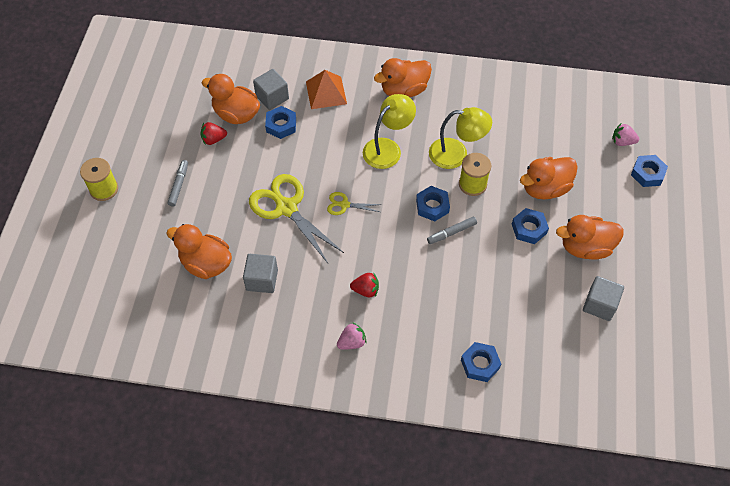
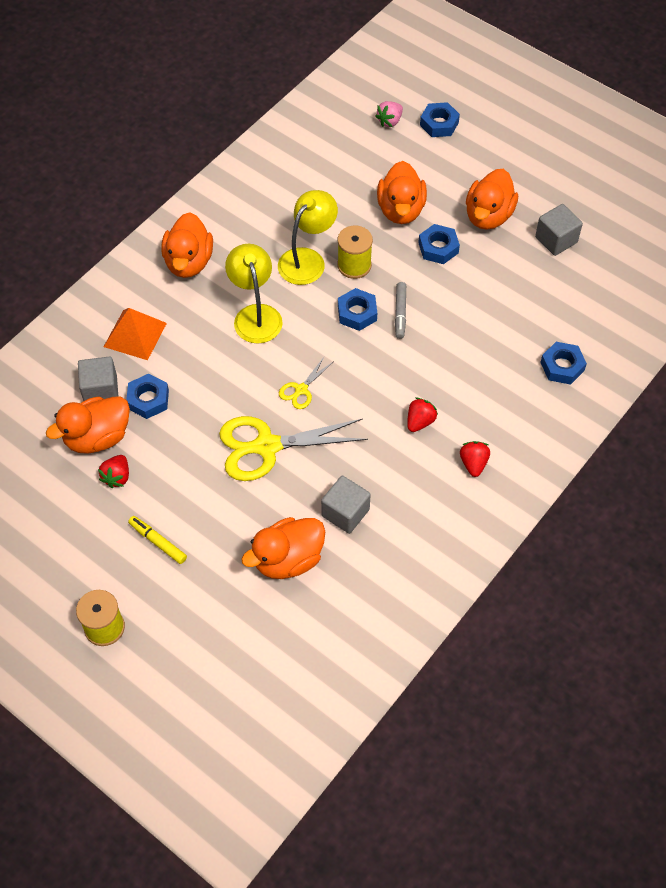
camera: 60 degrees left, 0 degrees up
(179, 185) = (158, 542): grey marker -> yellow marker
(352, 342) = (473, 463): pink strawberry -> red strawberry

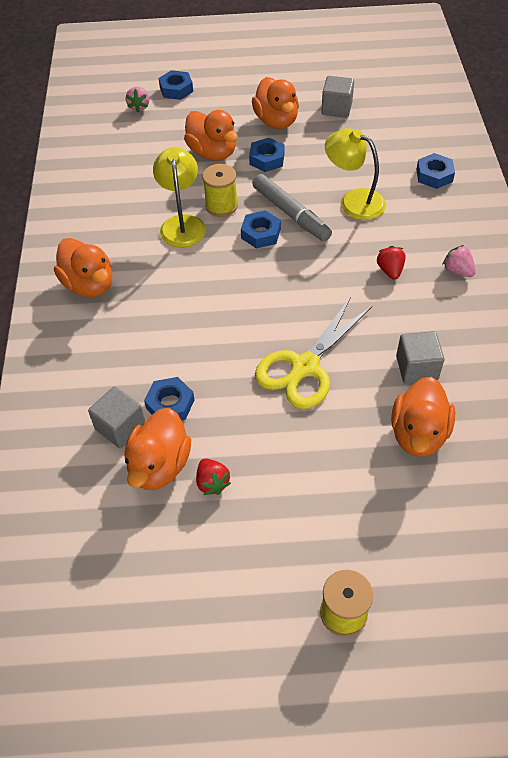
camera: 40 degrees left, 5 degrees down
(135, 334) = (103, 365): orange pyramid -> none
(158, 542) = (305, 505): yellow marker -> none
(255, 315) = (186, 285): yellow lamp -> yellow lamp (353, 201)
(301, 390) = (282, 310): yellow scissors -> none
(400, 313) = (291, 214): grey marker -> grey marker, size x1.74
(473, 463) = (457, 271): red strawberry -> pink strawberry

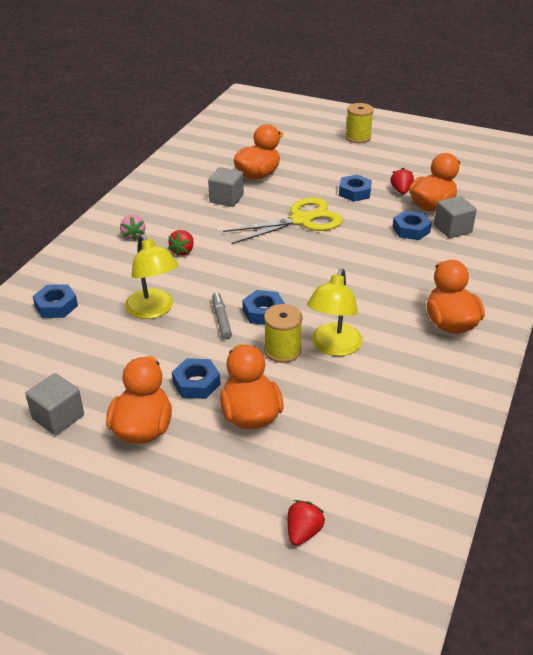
camera: 155 degrees left, 15 degrees down
(139, 107) = (303, 532): pink strawberry -> red strawberry
(176, 89) = (231, 544): blue nut -> blue nut (354, 192)
(291, 214) = (221, 319): grey marker -> grey marker, size x0.58

